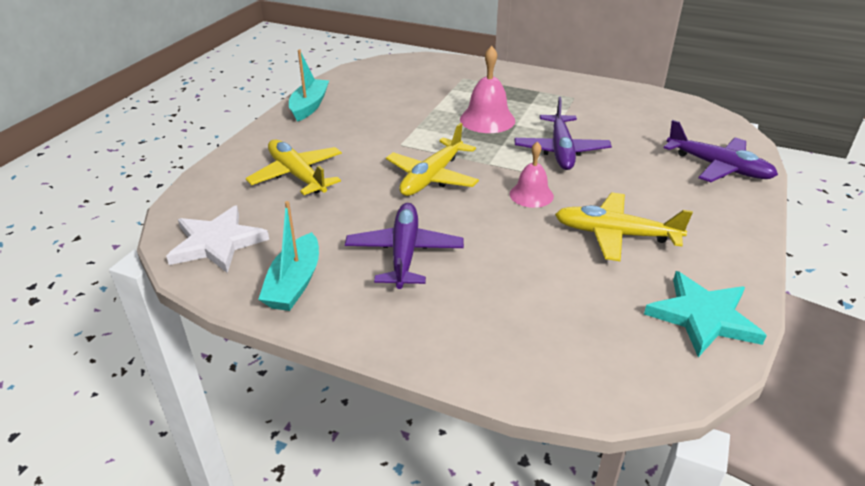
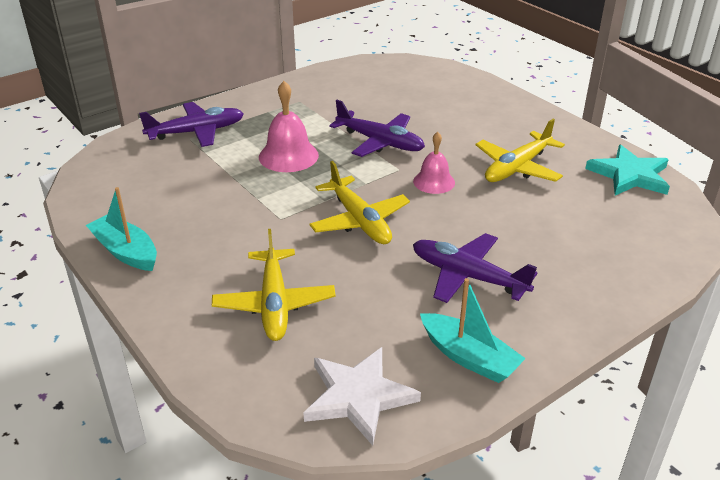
camera: 60 degrees left, 0 degrees up
(297, 175) = (274, 303): yellow plane -> yellow plane turned 90 degrees counterclockwise
(718, 167) = (466, 92): purple plane -> purple plane (196, 132)

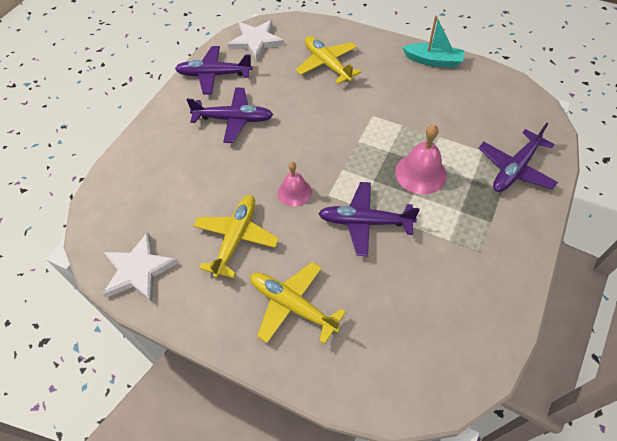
camera: 155 degrees right, 20 degrees up
(359, 220) = (323, 134): yellow plane -> yellow plane (293, 306)
(469, 357) = (214, 75): turquoise boat -> purple plane
(629, 175) = (138, 270): turquoise star -> white star

